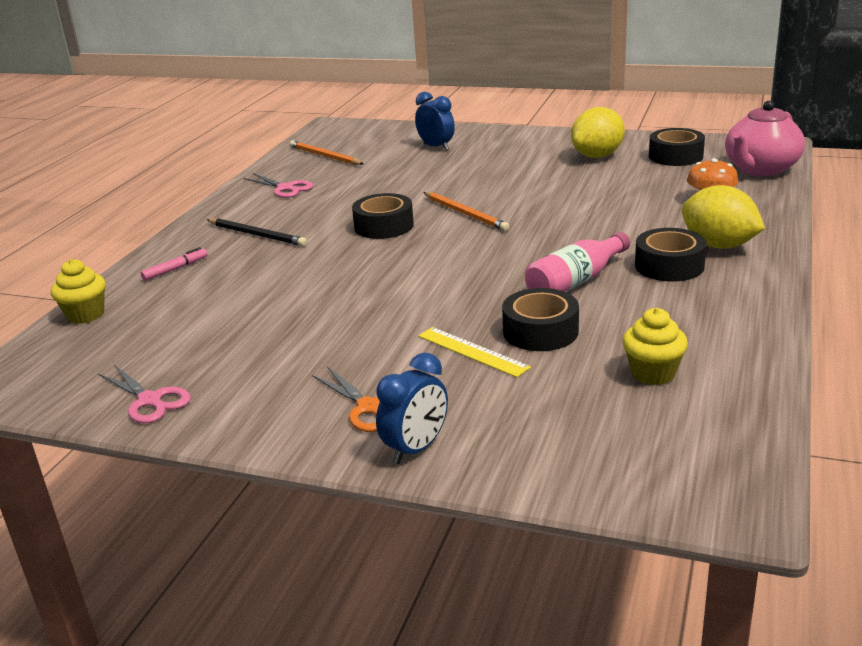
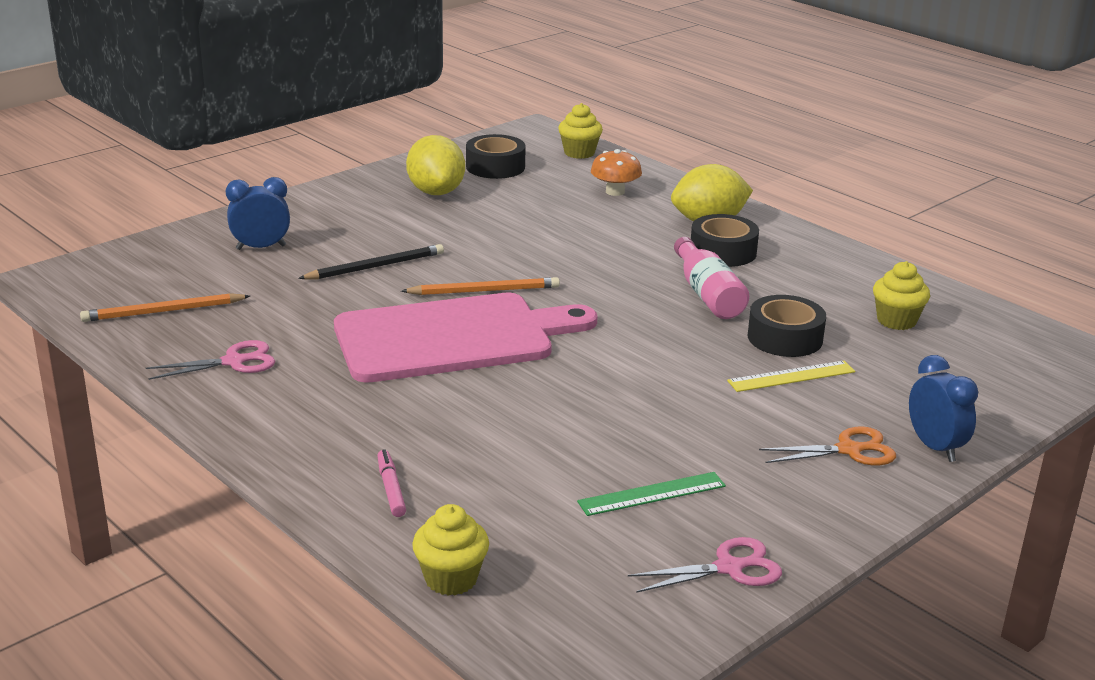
camera: 65 degrees left, 0 degrees up
(231, 346) = (652, 494): none -> green ruler
(257, 235) = (362, 414): black pencil -> black pencil (375, 267)
(384, 226) = (452, 338): black tape -> pink cutting board
(760, 169) = (579, 153): pink teapot -> yellow cupcake

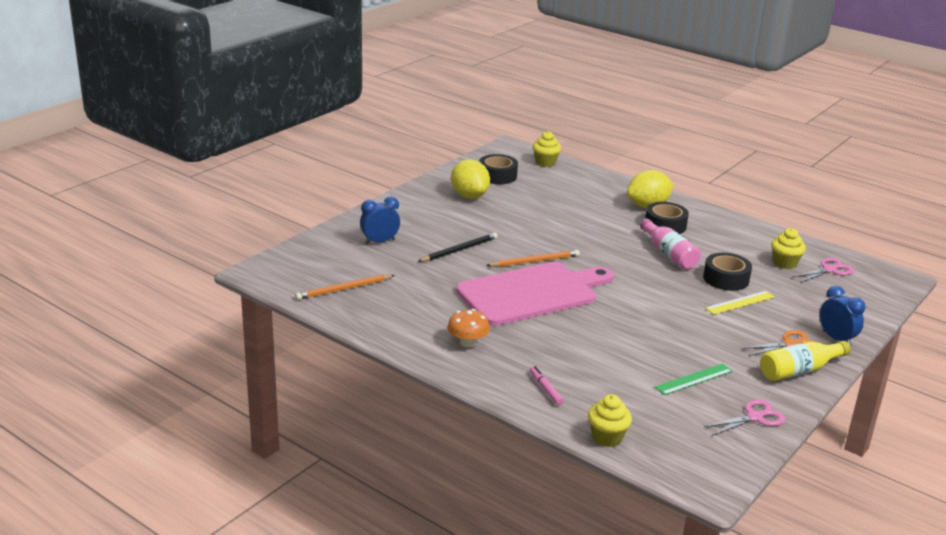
camera: 10 degrees left, 0 degrees up
(233, 362) = (407, 319): pink scissors -> pink scissors (829, 270)
(615, 191) = (581, 189): orange mushroom -> orange mushroom (467, 343)
(845, 495) = (799, 370): none -> yellow bottle

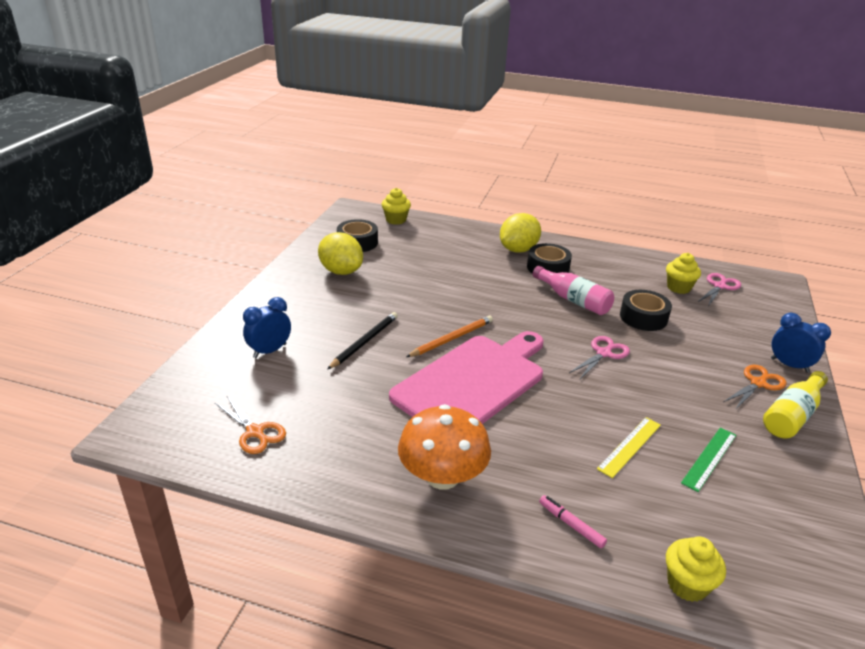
camera: 20 degrees left, 5 degrees up
(344, 289) = (255, 432): orange pencil -> orange scissors
(467, 343) = (442, 476): orange mushroom -> orange mushroom, size x1.69
(740, 302) = (676, 343): yellow ruler -> yellow ruler (630, 446)
(755, 417) = (805, 496): pink scissors -> pink scissors (603, 353)

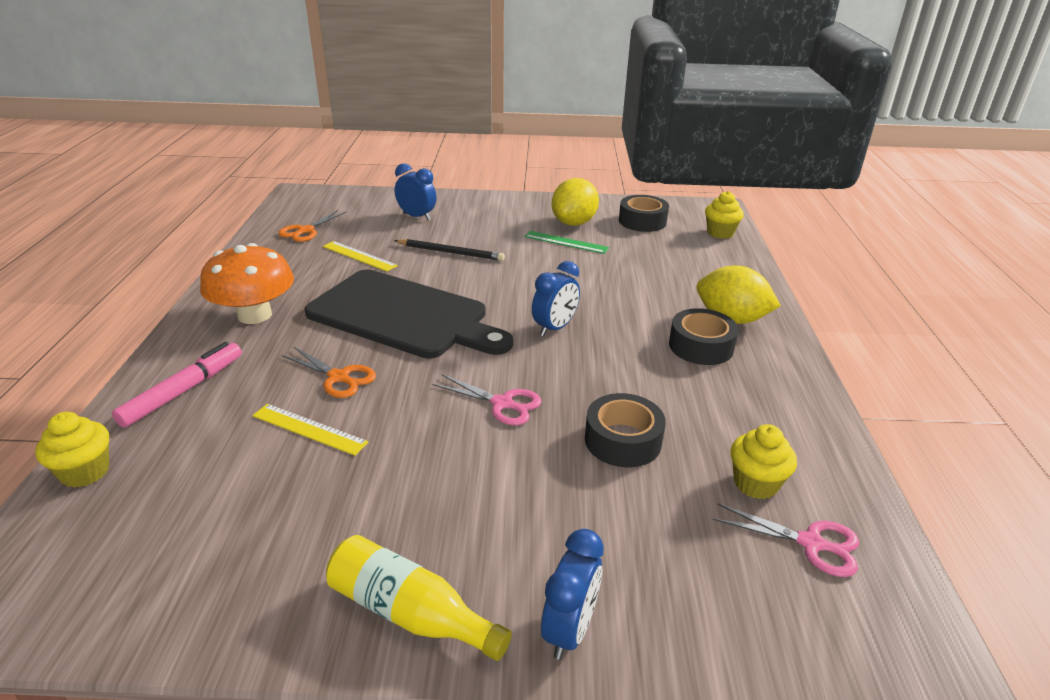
camera: 75 degrees right, 0 degrees up
(343, 397) = (359, 256): none -> yellow ruler
(451, 339) = (480, 295): orange pencil -> none
(472, 382) = (403, 315): pink cutting board -> black cutting board
(512, 315) = (554, 328): none -> blue clock
(571, 525) = (183, 391): pink marker -> pink marker, size x1.72
(573, 300) = (626, 372): pink bottle -> none
(709, 458) = (292, 500): green ruler -> green ruler (566, 242)
(758, 383) = (490, 573): orange scissors -> orange scissors (338, 377)

